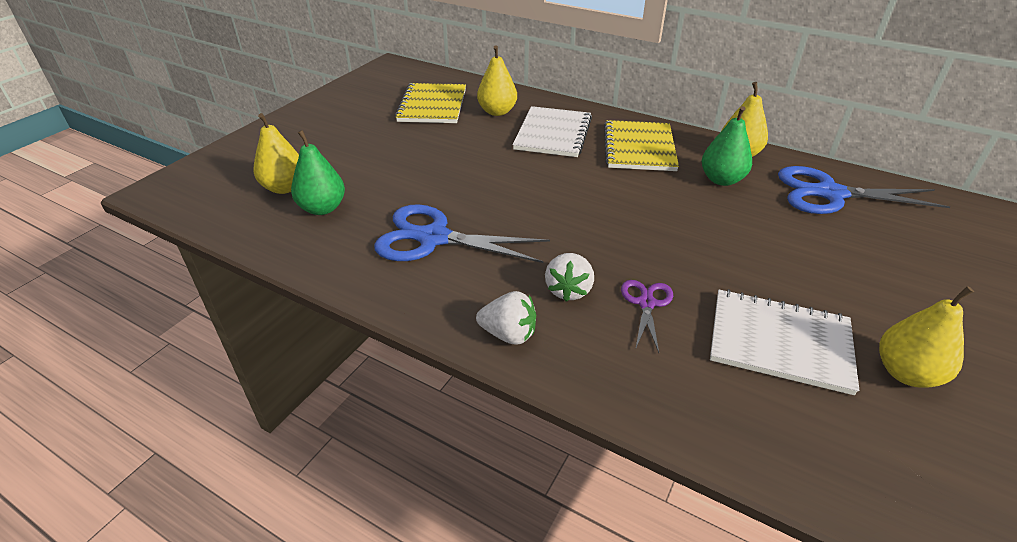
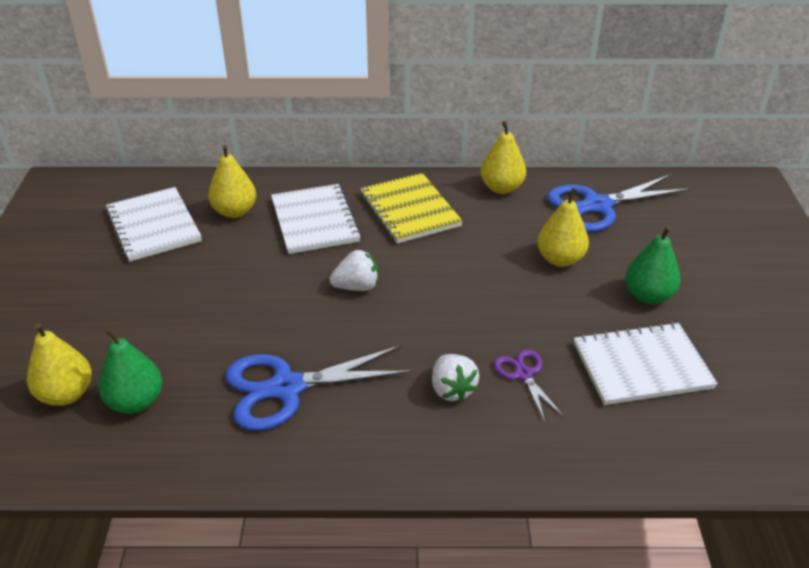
camera: 30 degrees left, 0 degrees up
(432, 105) = (153, 226): yellow notebook -> white notebook
(508, 334) = (432, 455): white strawberry -> white strawberry (357, 287)
(721, 180) = (504, 222): green pear -> green pear (648, 296)
(906, 373) = (735, 354): yellow pear -> yellow pear (560, 259)

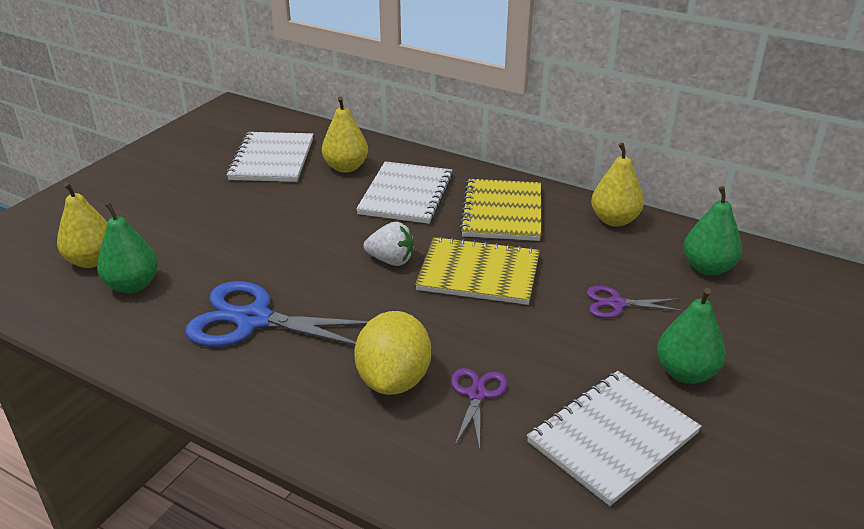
camera: 30 degrees right, 5 degrees down
(438, 272) = (478, 273): none -> yellow notebook
(452, 389) = (394, 380): white strawberry -> yellow lemon
(560, 259) = (616, 304): yellow pear -> purple scissors
(598, 206) = (707, 268): blue scissors -> green pear
(641, 366) = (613, 438): white notebook -> white notebook turned 60 degrees counterclockwise

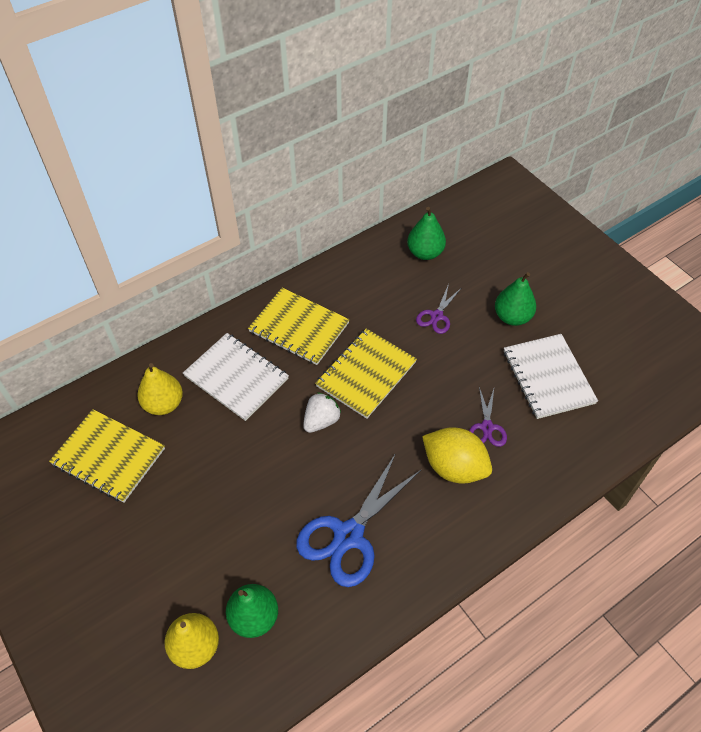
camera: 65 degrees left, 20 degrees up
(272, 159) = (108, 456): white notebook -> yellow notebook
(476, 394) = (487, 427): purple scissors -> purple scissors turned 120 degrees counterclockwise
(614, 220) = (347, 270): yellow pear -> none

